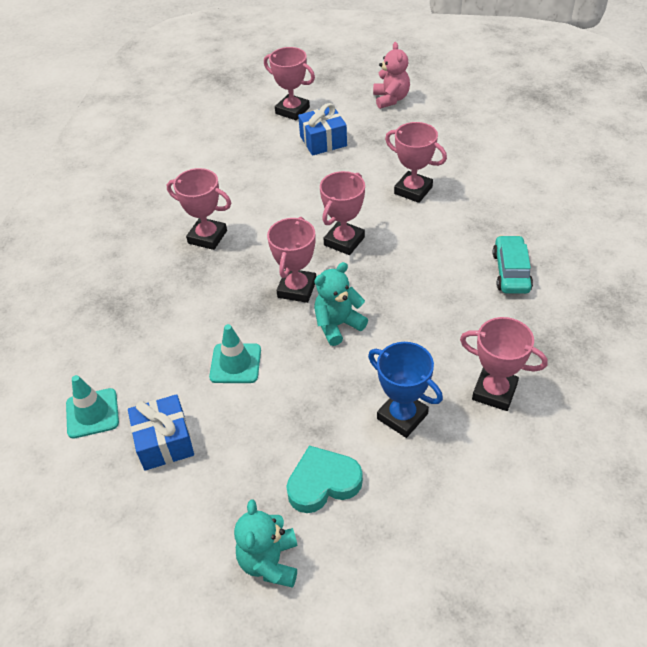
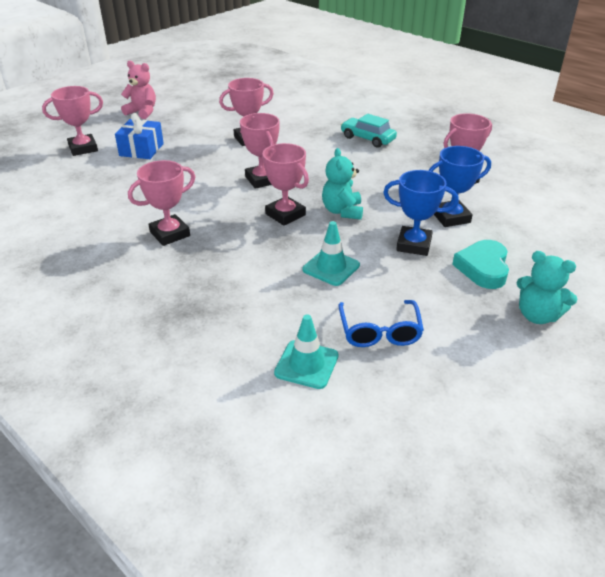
camera: 60 degrees left, 10 degrees down
(164, 442) = (379, 331): blue gift -> blue glasses
(321, 407) = (414, 245): none -> blue trophy

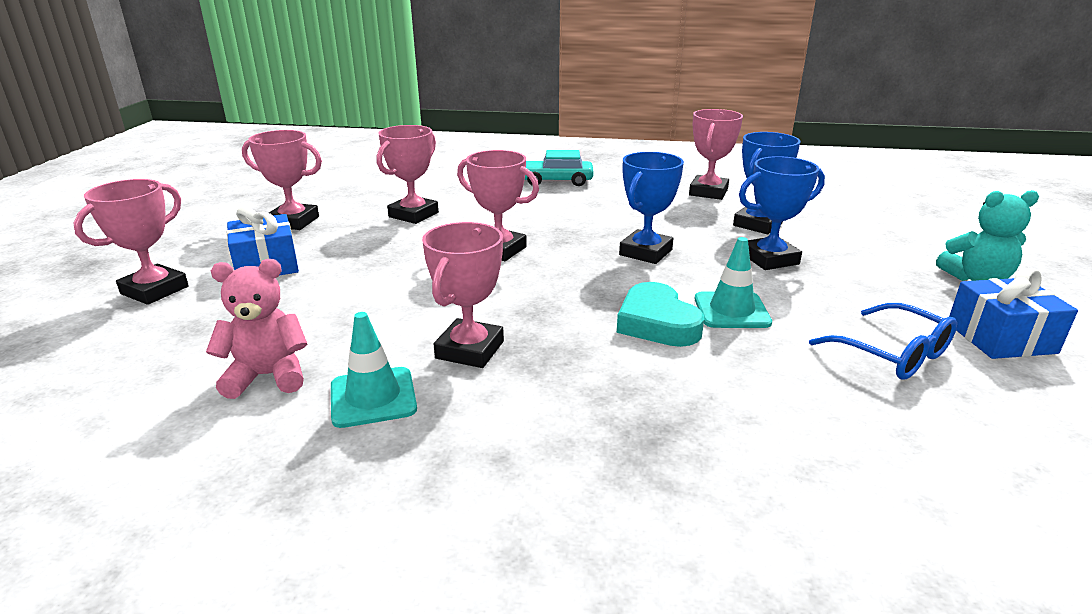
camera: 35 degrees left, 10 degrees down
(142, 112) = (202, 223): pink teddy bear -> pink teddy bear (268, 376)
(285, 214) = (588, 276): pink trophy -> pink trophy (293, 222)
(306, 364) = (894, 427): turquoise traffic cone -> turquoise traffic cone (373, 397)
(342, 211) = (645, 252): turquoise teddy bear -> blue trophy
(470, 355) = (1000, 338): none -> blue gift
(483, 268) = (863, 257): turquoise heart -> turquoise heart (657, 323)

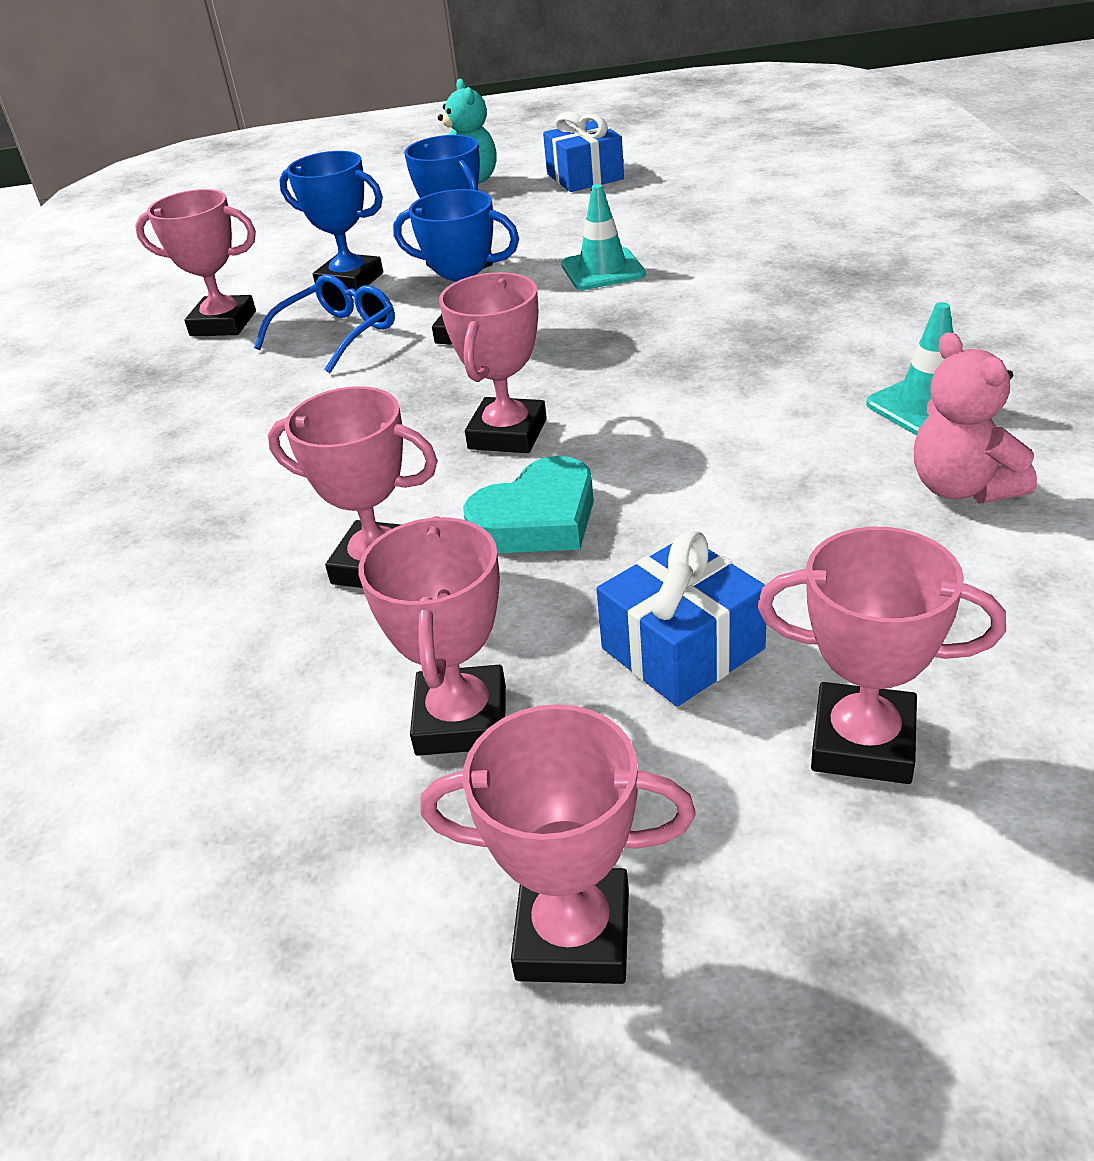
camera: 100 degrees left, 10 degrees up
(469, 350) = (792, 381): pink trophy -> pink trophy (573, 934)
(556, 181) = (166, 458): turquoise car -> none
(657, 323) = (655, 299): turquoise heart -> turquoise heart (537, 520)
(891, 353) = (640, 207): blue glasses -> blue glasses (337, 335)

